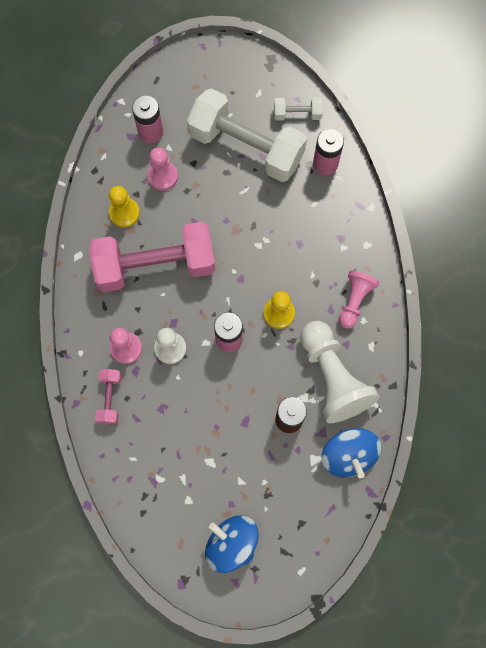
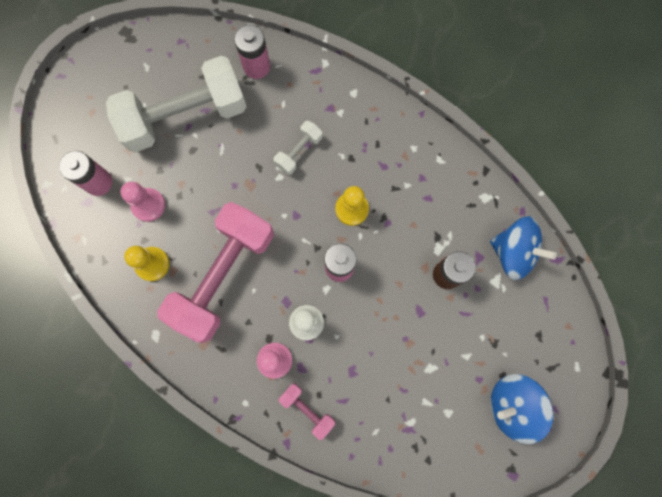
camera: 50 degrees left, 5 degrees up
(297, 114) = (193, 52): white dumbbell -> white dumbbell (299, 152)
(332, 377) = (440, 211): white pawn -> none
(354, 301) = (392, 141): pink pawn -> none

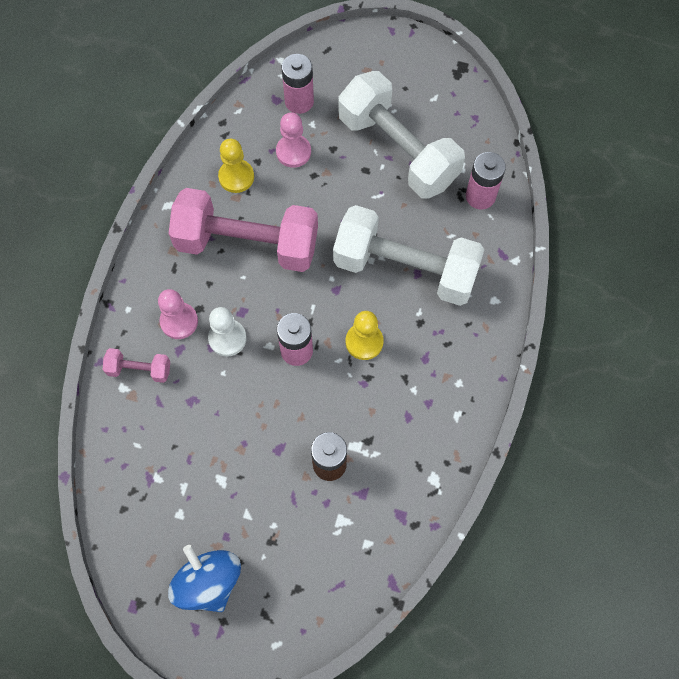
camera: 70 degrees right, 10 degrees down
(299, 152) = (405, 268): white dumbbell -> white dumbbell, size x2.32
(307, 409) = (139, 369): pink dumbbell -> pink dumbbell turned 75 degrees clockwise
(513, 252) = (382, 530): blue spinning top -> none

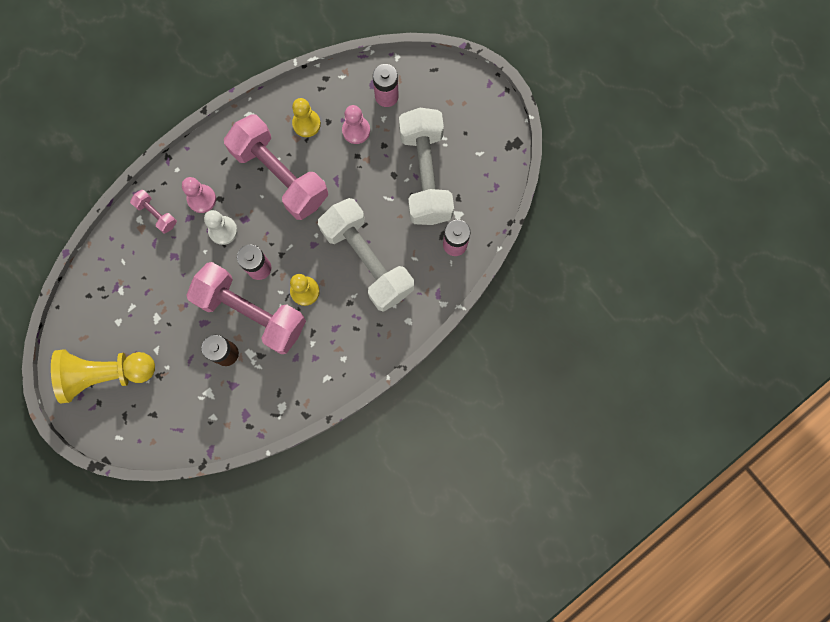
camera: 35 degrees right, 10 degrees up
(208, 582) = (106, 374): blue spinning top -> yellow pawn
(324, 402) = (251, 312): none -> pink dumbbell

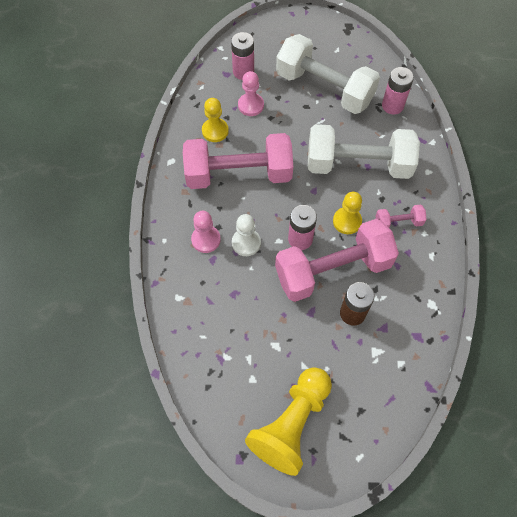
camera: 50 degrees left, 15 degrees down
(156, 214) = (187, 281): pink dumbbell -> pink dumbbell (398, 222)

